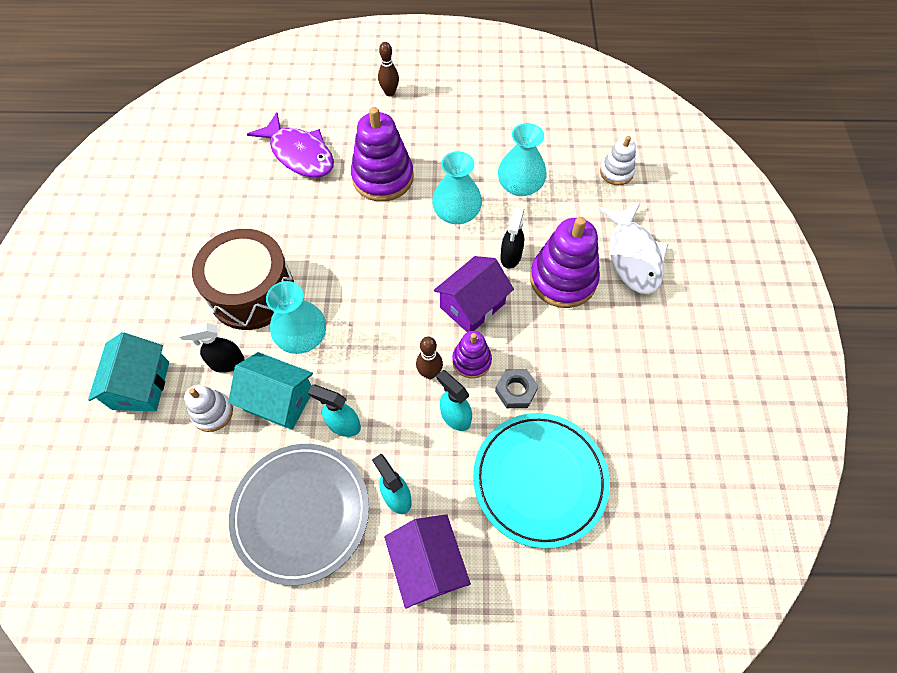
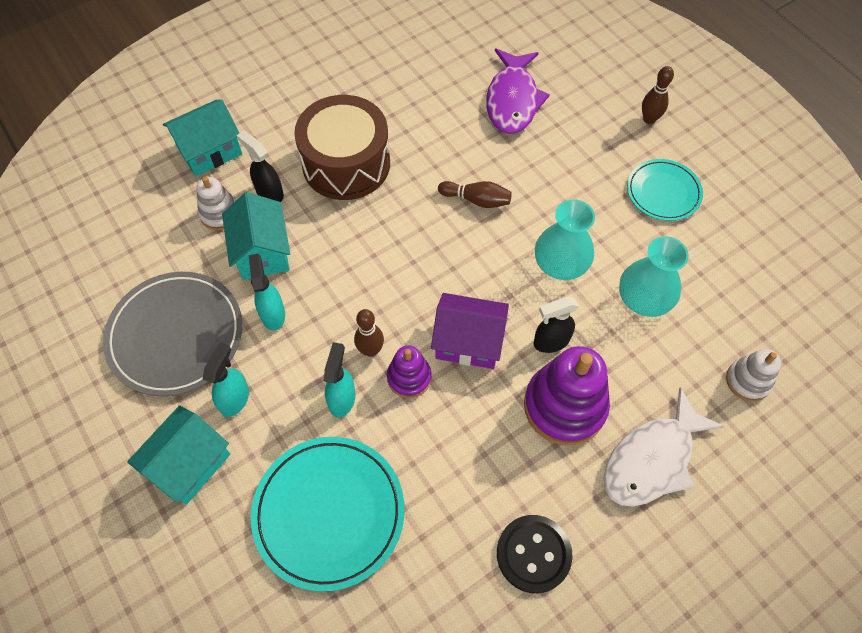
camera: 55 degrees right, 0 degrees up
(302, 336) = (332, 228): turquoise vase -> none
(363, 228) = (476, 200): none -> brown bowling pin
(383, 178) = (545, 178): purple stacking toy -> none
(427, 565) = (189, 464): purple house -> turquoise house
(451, 123) = (663, 192): none -> turquoise plate
(516, 391) = (406, 436): grey nut -> none
(653, 364) = (533, 554): none -> black button

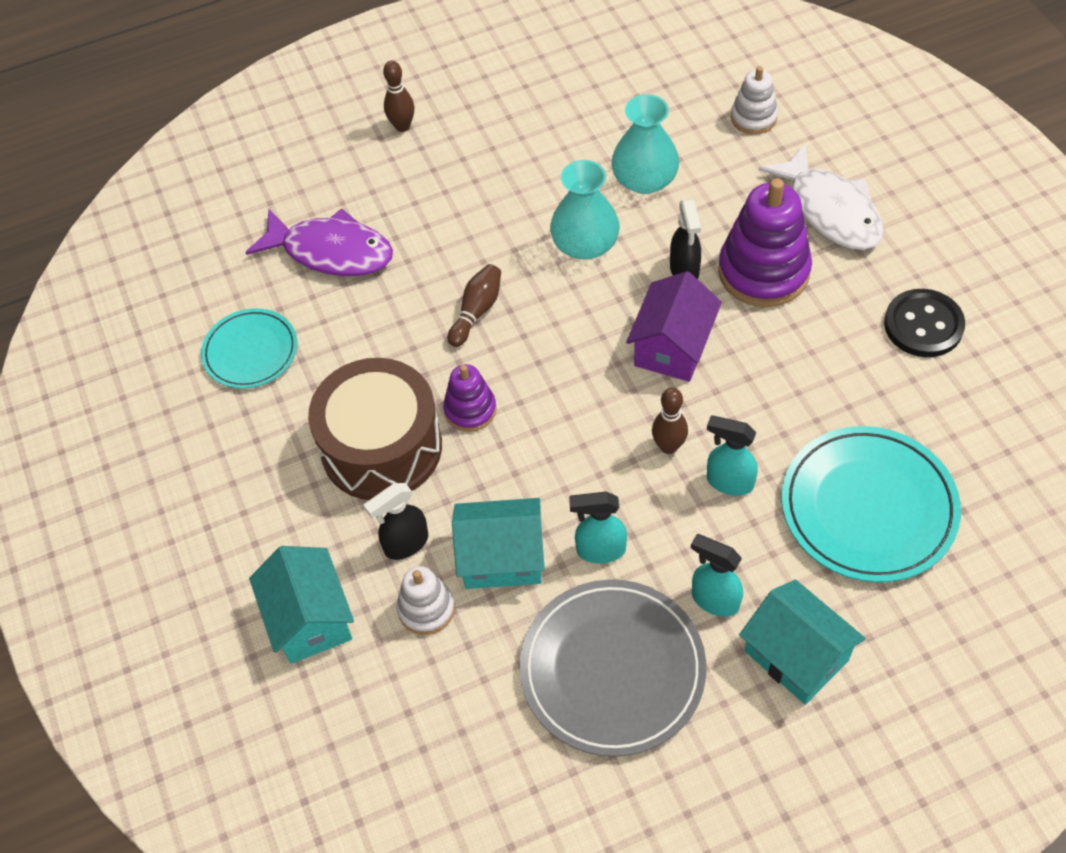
camera: 75 degrees left, 5 degrees down
(409, 377) = (710, 411): purple stacking toy -> purple stacking toy (470, 410)
(663, 192) = (509, 135): turquoise plate -> turquoise plate (250, 351)

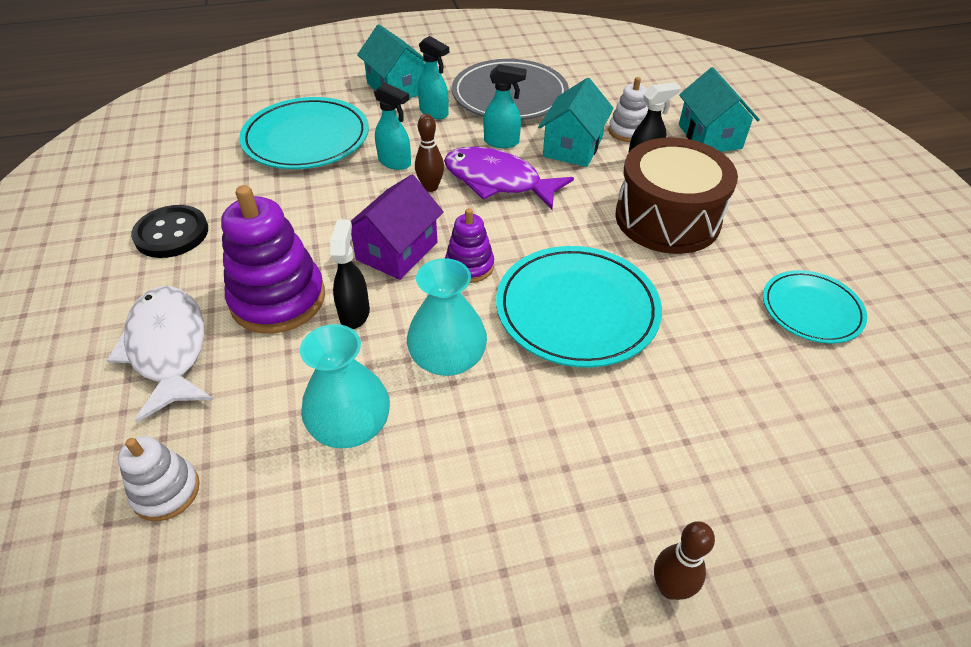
camera: 175 degrees left, 10 degrees down
(331, 251) = (746, 402): purple fish -> purple fish (498, 181)
(470, 410) = (589, 232): purple stacking toy -> purple stacking toy (469, 266)
(476, 311) = (577, 309): brown bowling pin -> turquoise plate
(502, 558) = (573, 147): turquoise house -> turquoise house turned 75 degrees counterclockwise

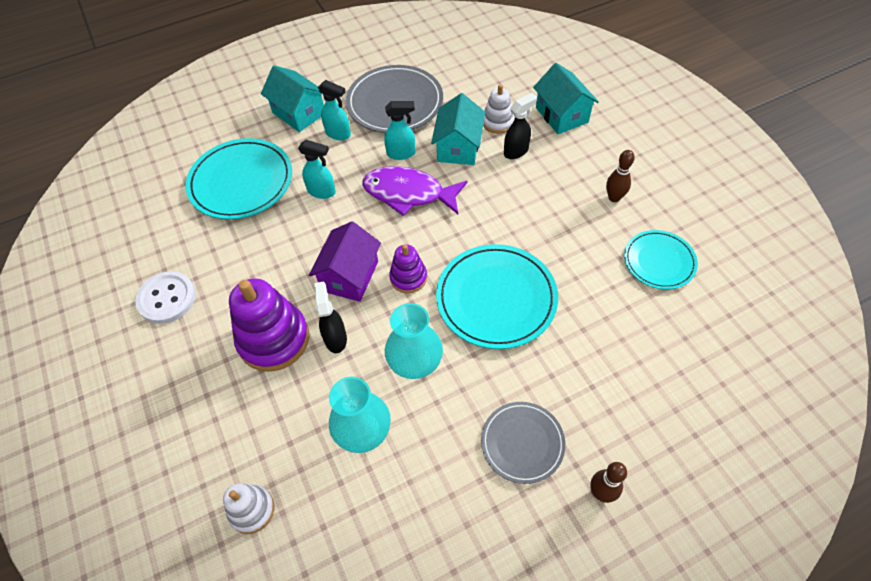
camera: 10 degrees left, 10 degrees up
(168, 348) = (206, 400): white fish -> none
(171, 234) = (167, 299): black button -> white button
(430, 187) = (357, 210): brown bowling pin -> brown bowling pin (614, 198)
(567, 492) = (522, 443): none -> grey plate
(667, 218) = (544, 202): brown drum -> none

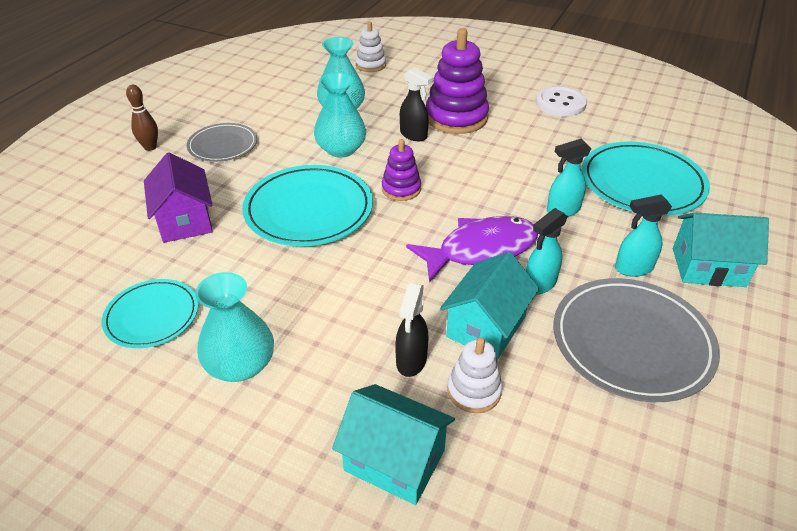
camera: 140 degrees right, 15 degrees down
(350, 276) = (451, 169): purple house -> purple house (185, 220)
(458, 147) = (486, 326): turquoise house -> turquoise house turned 60 degrees clockwise
(614, 198) = (240, 365): brown bowling pin -> turquoise vase

